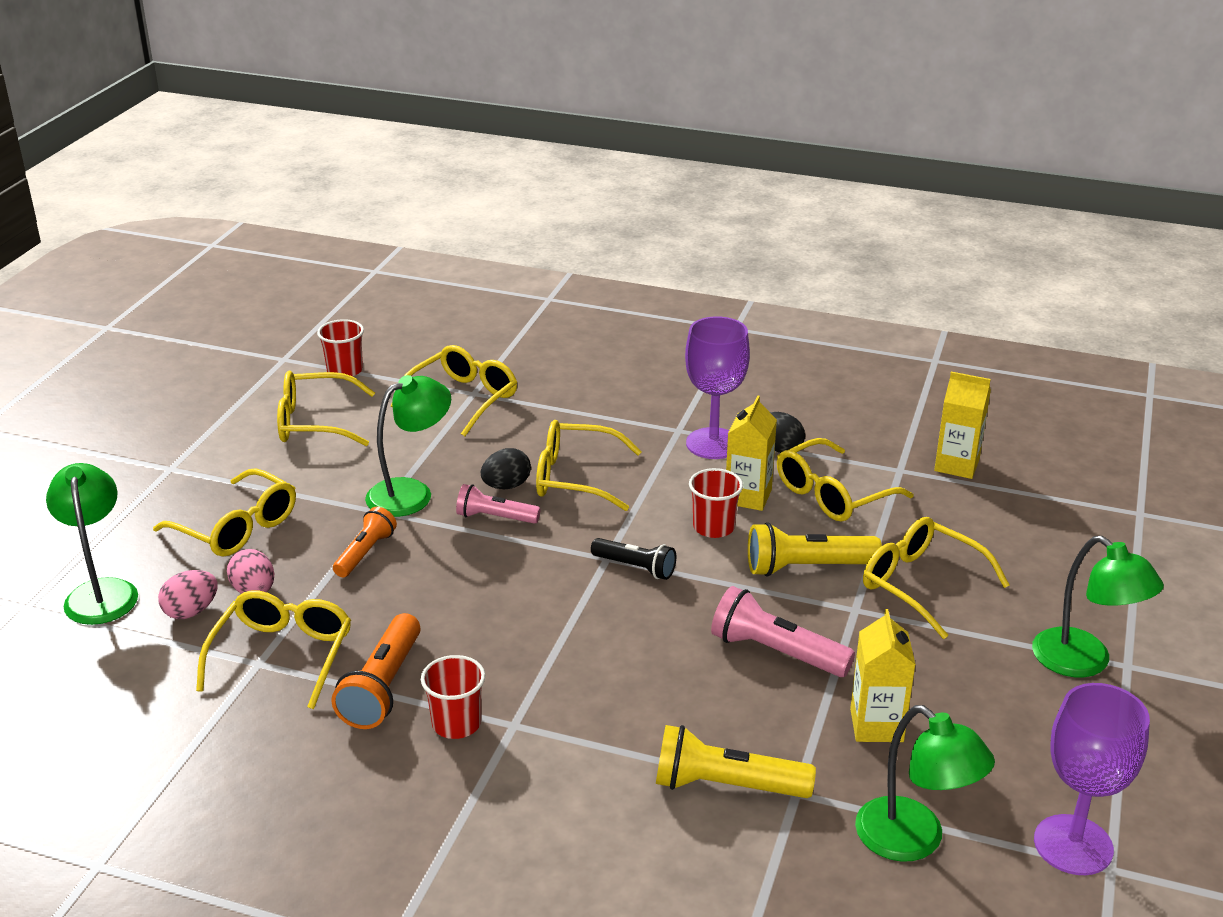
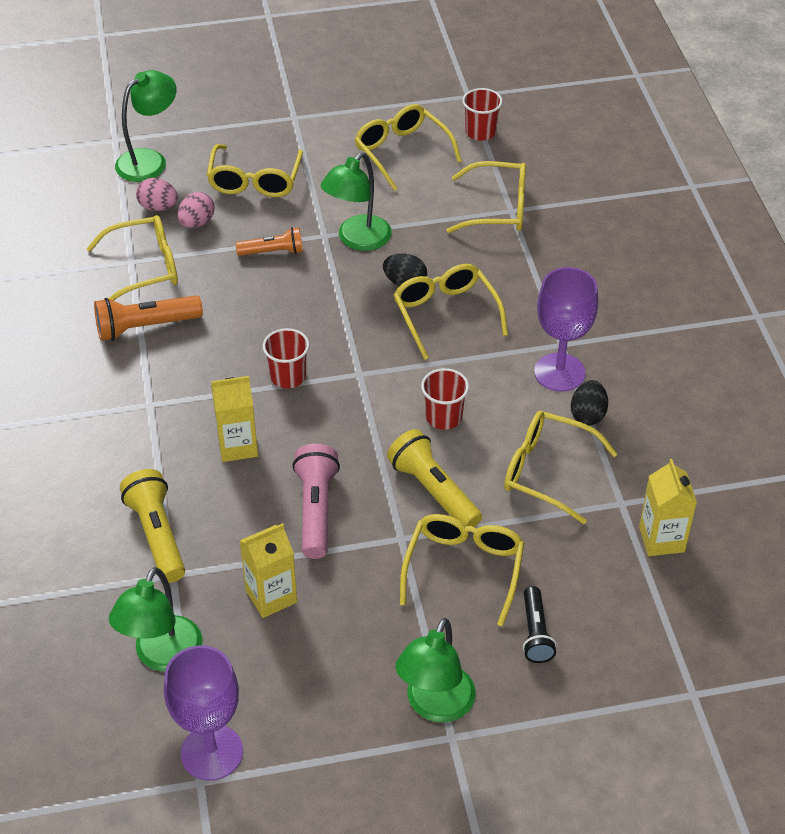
camera: 60 degrees right, 15 degrees up
(411, 493) = (357, 240): green lamp -> green lamp turned 105 degrees clockwise
(456, 723) = (133, 377): red cup -> red cup (288, 376)
(495, 517) = (362, 295): pink flashlight -> none
(635, 567) = (359, 394): black flashlight -> black flashlight (535, 633)
(748, 496) = (501, 421): yellow carton -> yellow carton (237, 446)

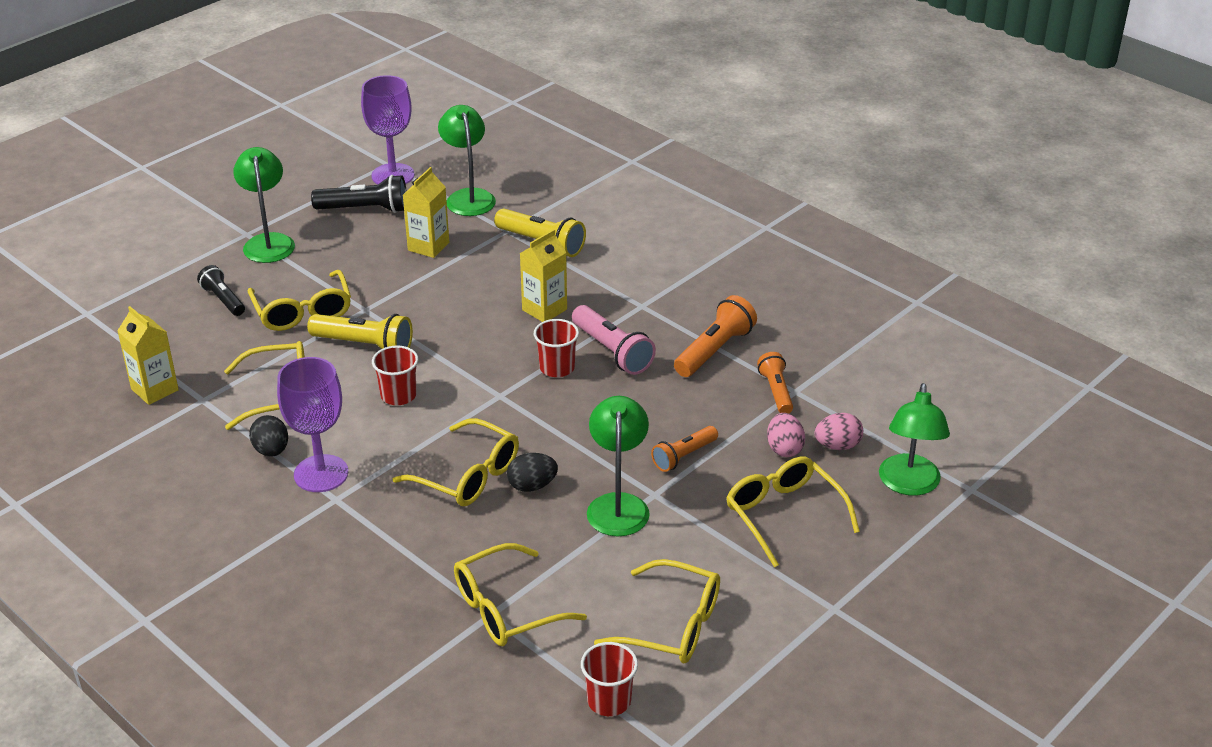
camera: 145 degrees right, 10 degrees down
(145, 268) = (776, 391): yellow glasses -> orange flashlight
(291, 703) = (365, 209): none -> black flashlight
(316, 510) = (444, 299): pink flashlight -> pink flashlight (612, 351)

